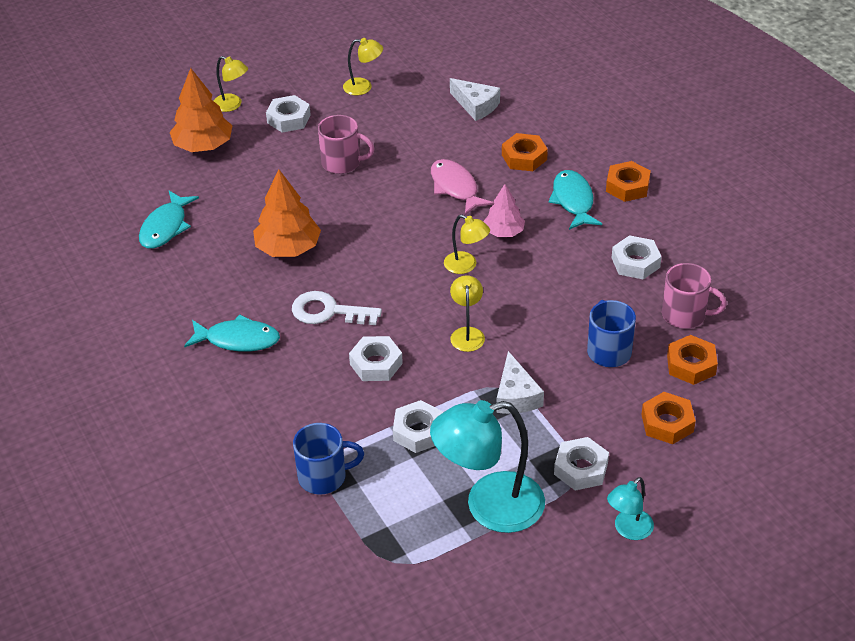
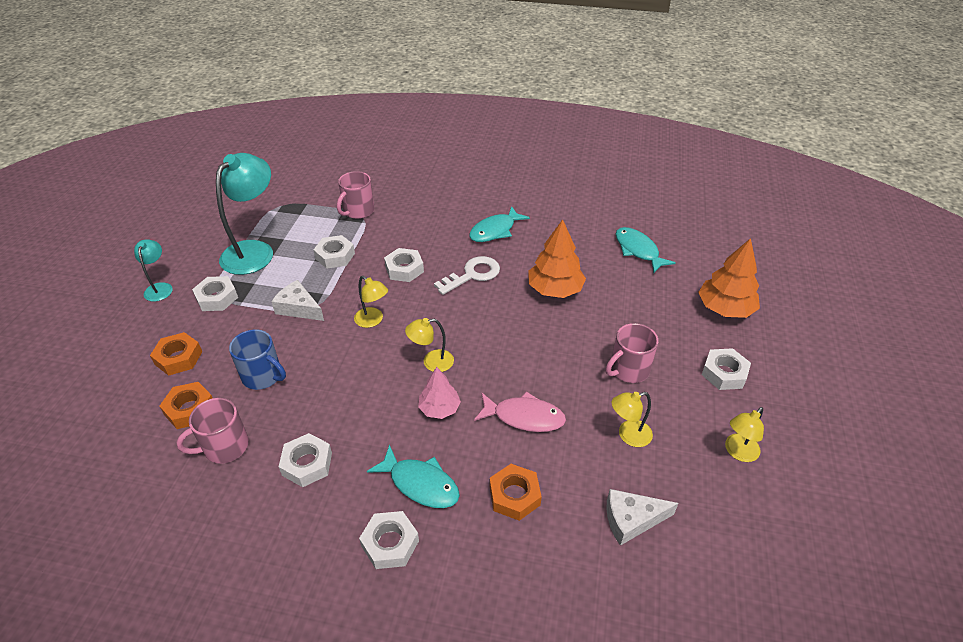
camera: 130 degrees right, 0 degrees up
(232, 105) = (775, 351): yellow lamp -> yellow lamp (628, 435)
(324, 477) = (358, 211): blue mug -> pink mug
(627, 186) = (390, 543): orange nut -> white nut

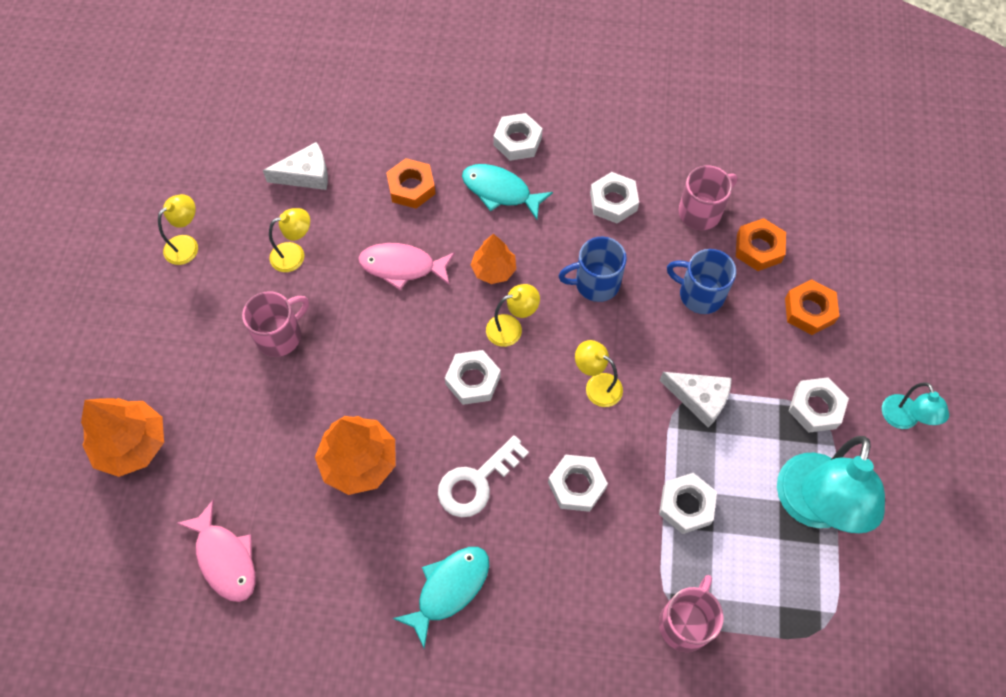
camera: 175 degrees right, 20 degrees up
(350, 391) = (595, 283): none -> blue mug
(439, 408) = (494, 270): pink tree -> orange tree
(638, 250) = (225, 558): turquoise fish -> pink fish
(724, 373) = (168, 339): white nut -> white nut (473, 380)

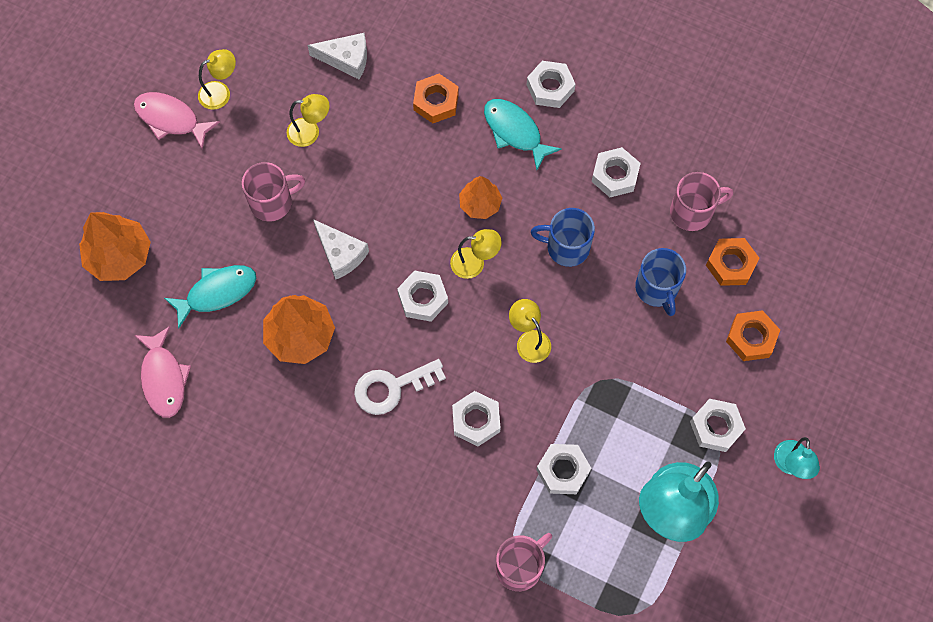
camera: 20 degrees right, 5 degrees up
(402, 266) = (400, 174): pink fish -> pink fish (171, 119)
(449, 589) = (335, 468): turquoise fish -> turquoise fish (217, 293)
(699, 398) = (615, 383): white cheese -> white cheese (341, 253)
(700, 294) = (657, 289): blue mug -> blue mug turned 150 degrees counterclockwise

